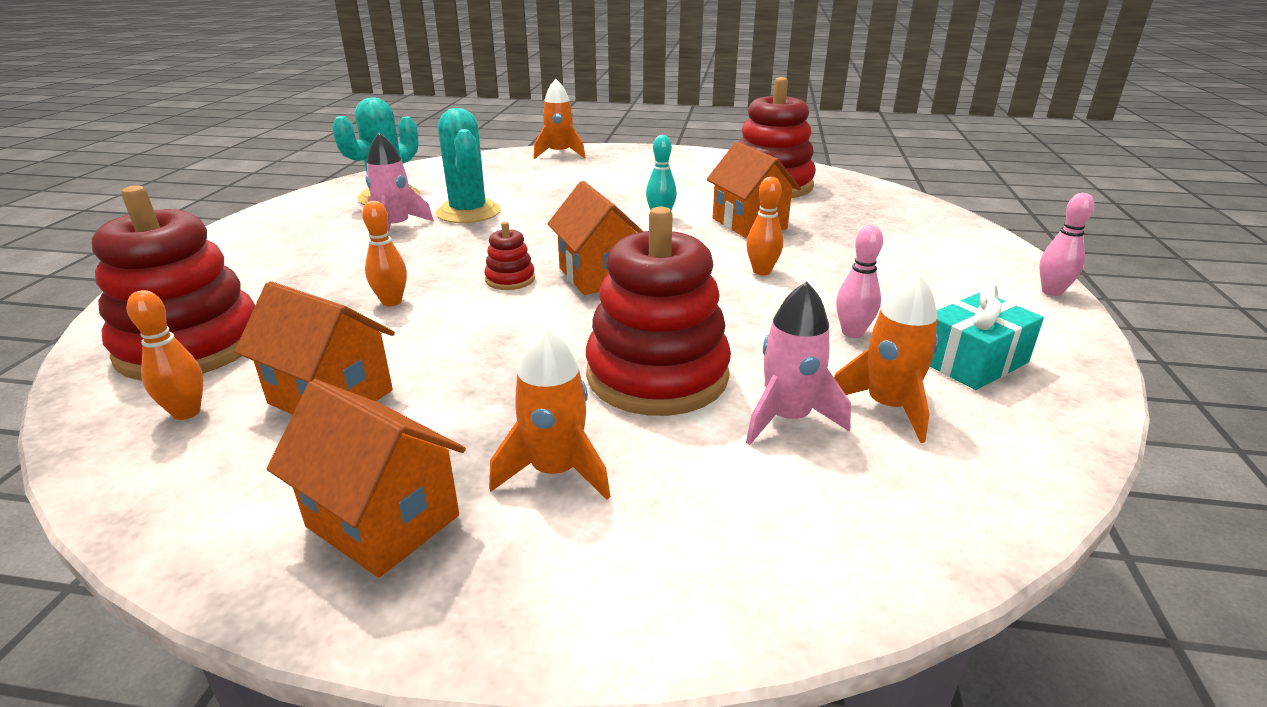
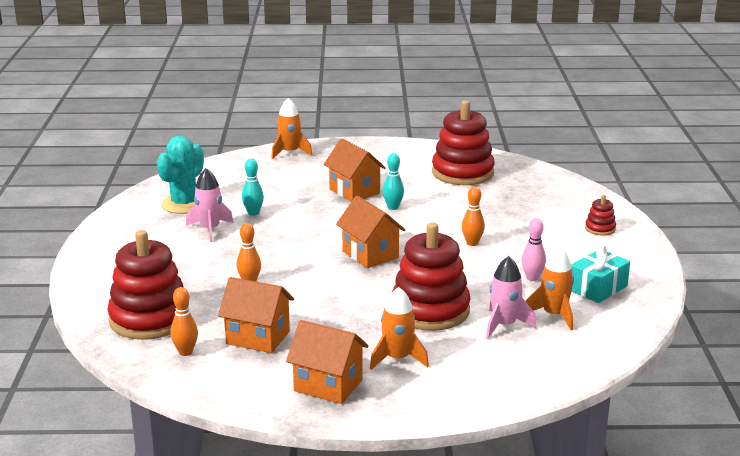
camera: 10 degrees left, 5 degrees down
(468, 212) = (253, 213): turquoise cactus -> turquoise bowling pin
(510, 279) = (315, 262): red stacking toy -> red stacking toy (600, 229)
(749, 224) = (455, 208): orange house -> orange house (354, 191)
(1051, 292) = (646, 243): pink bowling pin -> none

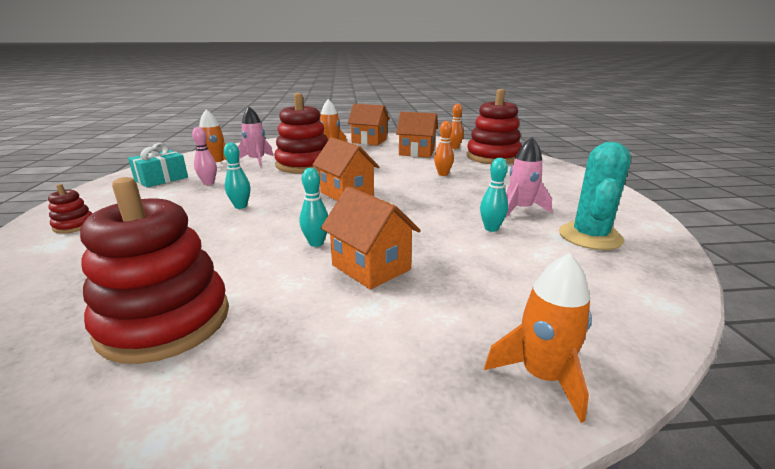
camera: 175 degrees right, 0 degrees up
(472, 243) = (240, 206): orange bowling pin -> turquoise bowling pin

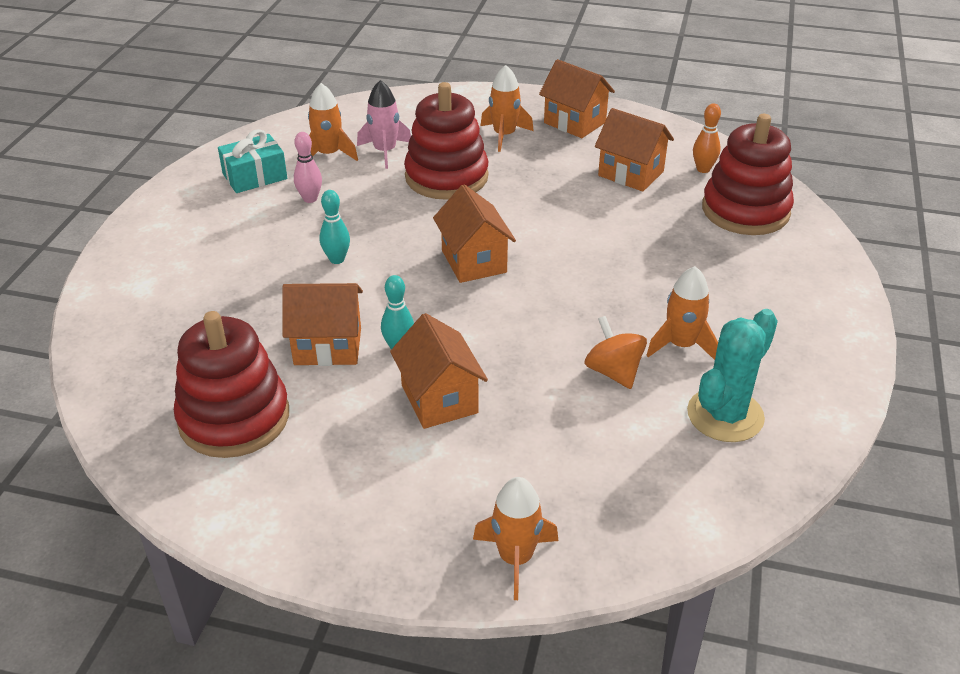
camera: 20 degrees right, 15 degrees up
(74, 226) = (158, 257): red stacking toy -> none
(251, 253) = (328, 346): none -> orange house
(443, 174) = (632, 242): orange bowling pin -> none
(491, 228) = (613, 372): turquoise bowling pin -> orange spinning top
(520, 209) = (681, 345): pink rocket -> orange rocket

